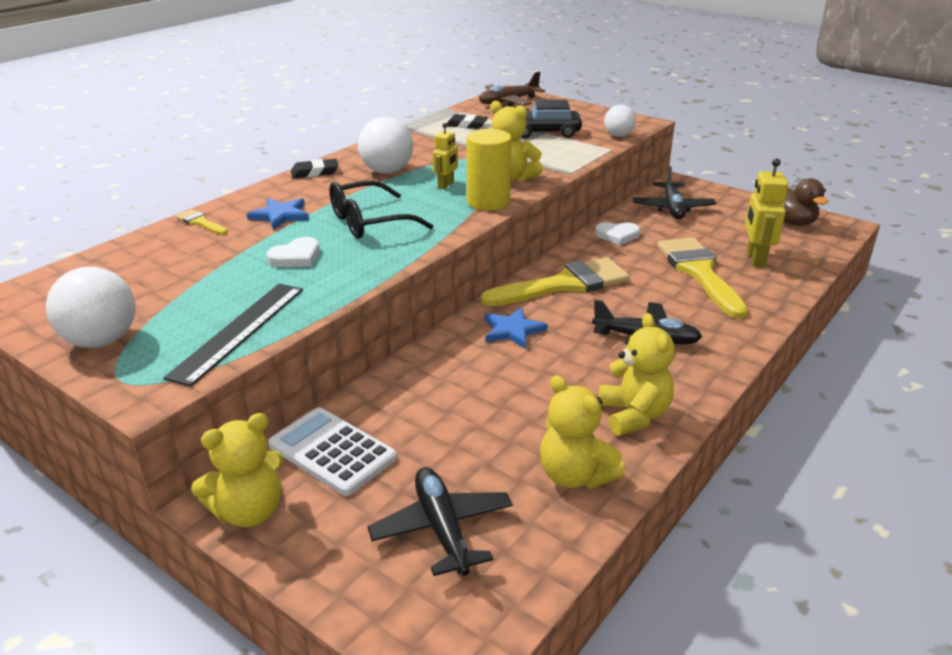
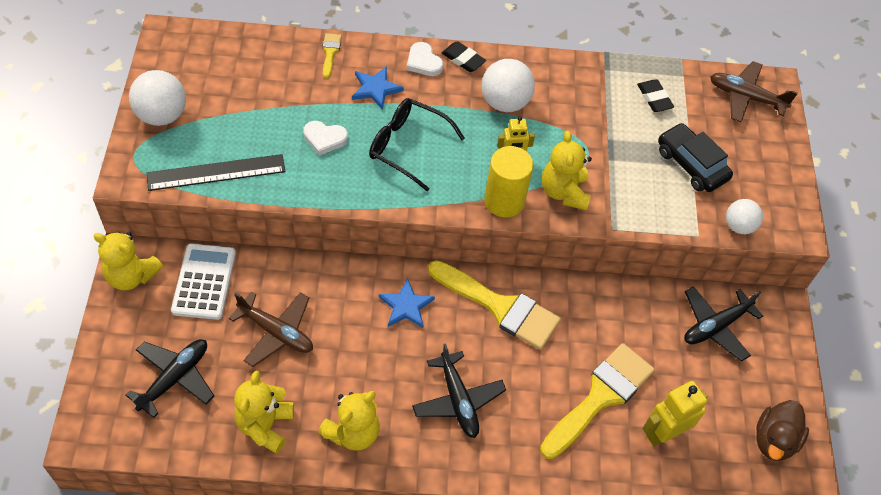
camera: 50 degrees right, 25 degrees up
(459, 422) = (276, 332): none -> brown plane
(617, 235) = (619, 306): white heart -> white heart (423, 62)

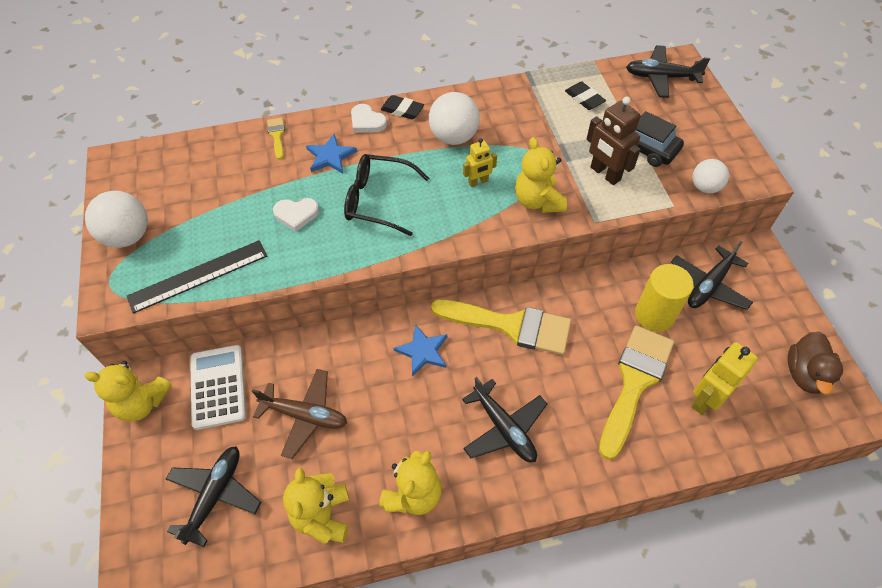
camera: 10 degrees left, 0 degrees up
(504, 201) = (486, 224): yellow cylinder -> yellow cylinder (654, 315)
(642, 183) = (605, 174): none -> brown robot
(746, 97) = (661, 77): brown plane -> black plane

